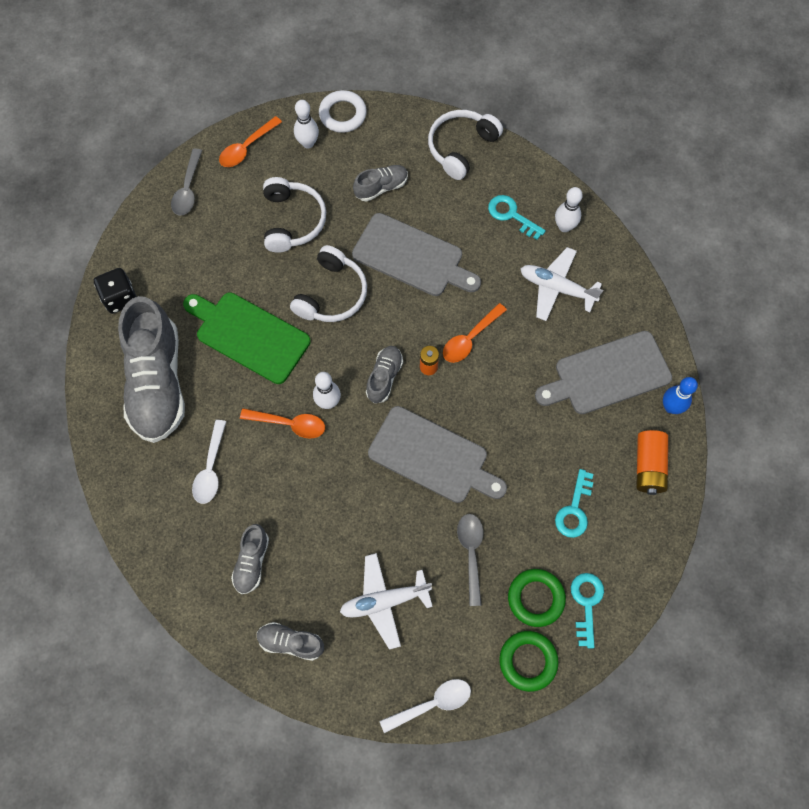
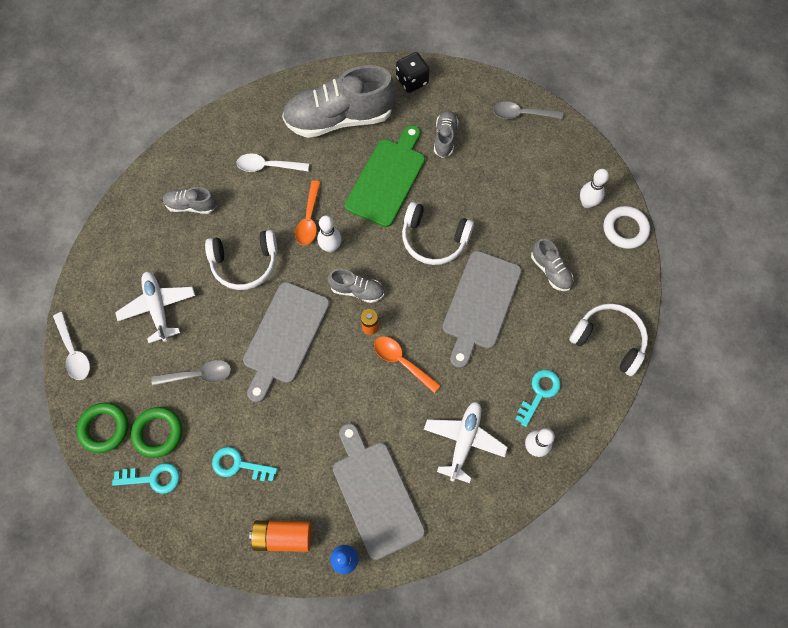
camera: 85 degrees right, 0 degrees up
(247, 148) = (572, 154): orange spoon -> none
(291, 642) = (127, 241): grey shoe -> grey shoe (445, 138)
(292, 221) = (503, 199): white headphones -> white headphones (245, 263)

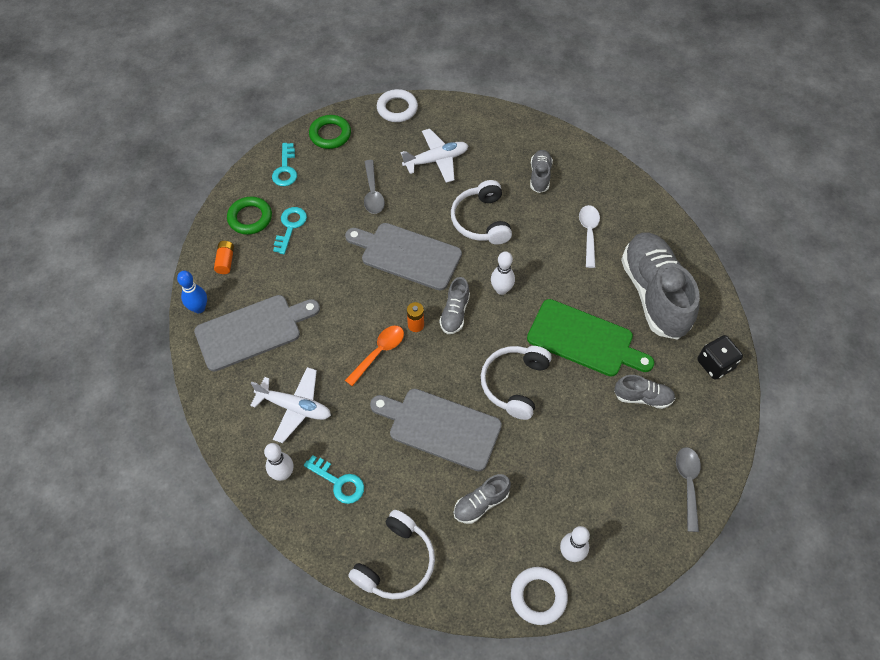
camera: 90 degrees right, 10 degrees down
(74, 352) = (397, 108): white spoon -> white ring
(158, 433) = (323, 169): green ring -> green ring (250, 218)
(283, 536) = (225, 261): orange battery -> orange battery, size x0.63
(309, 219) = (531, 270): orange spoon -> none

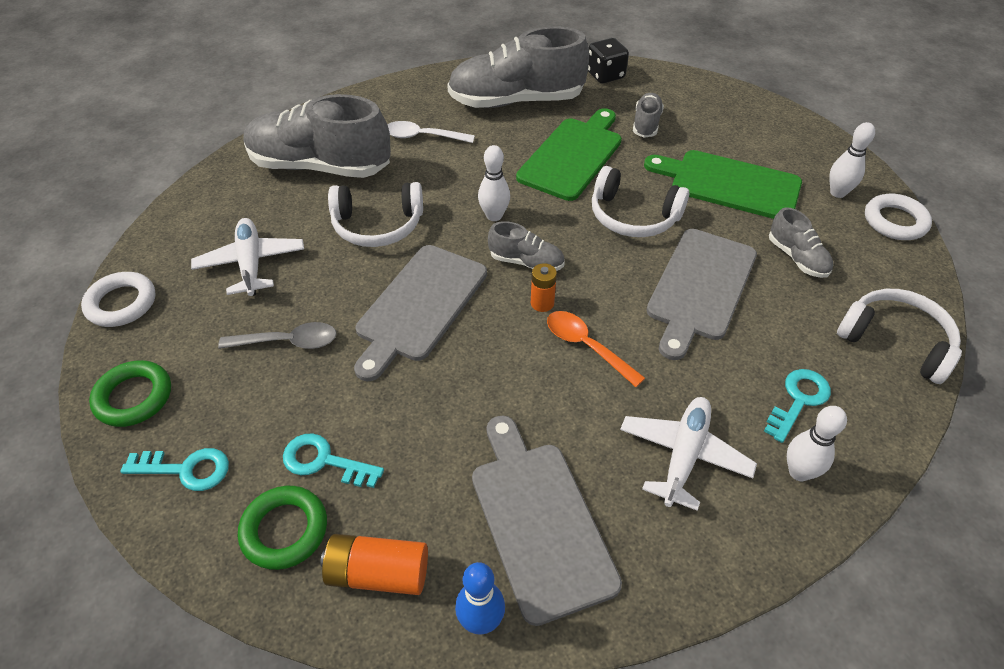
camera: 85 degrees left, 10 degrees down
(225, 261) = (378, 573): orange battery -> orange battery, size x1.58
(540, 176) = (320, 166): grey shoe -> grey shoe, size x2.15
(568, 460) = (729, 184): none -> green cutting board
(688, 484) = (742, 109): grey spoon -> none

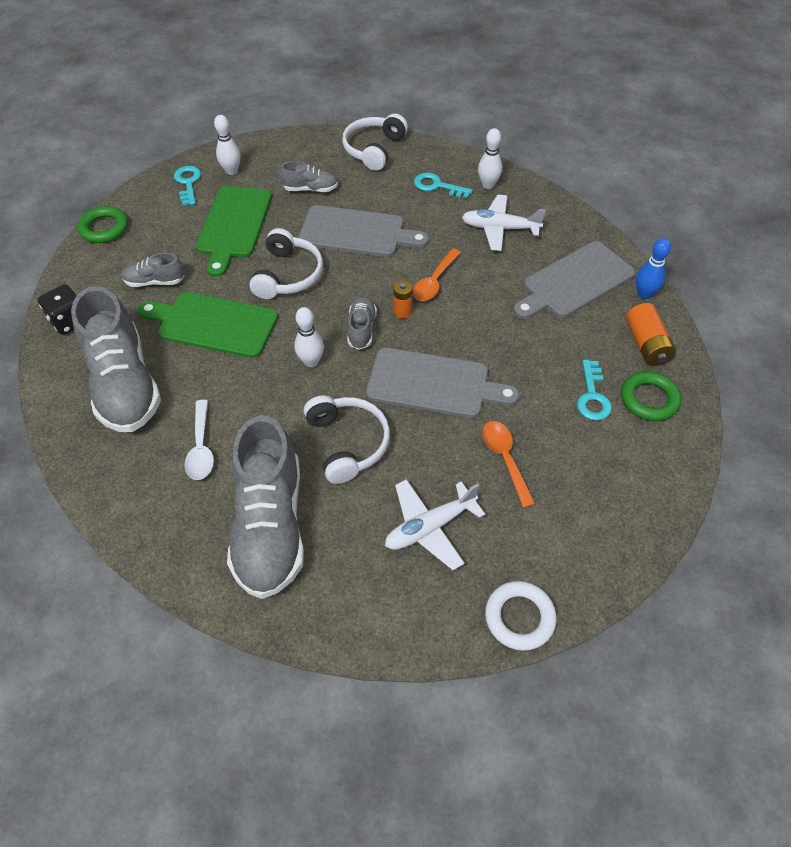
camera: 105 degrees left, 5 degrees up
(134, 397) = (606, 546): green ring -> green ring (104, 228)
(186, 469) = (642, 476): turquoise key -> turquoise key (188, 183)
(288, 342) = (505, 459): grey spoon -> orange spoon
(797, 258) = (310, 189): grey shoe -> grey shoe turned 45 degrees clockwise
(895, 221) = (258, 146): white ring -> none

